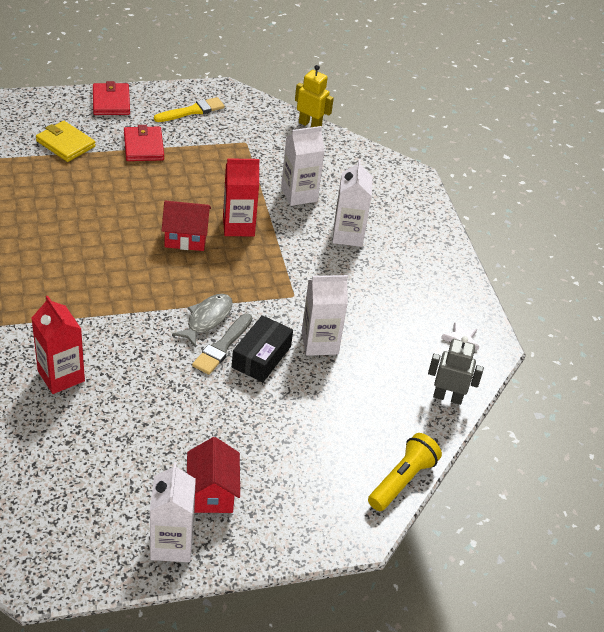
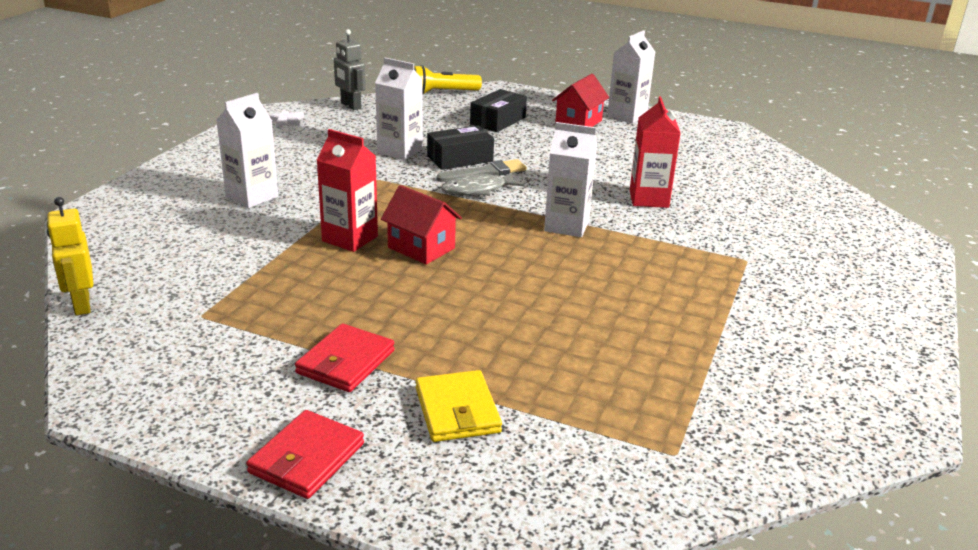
camera: 140 degrees left, 15 degrees down
(192, 111) = (203, 388): yellow brush -> none
(291, 447) = (498, 121): none -> black box
(299, 194) = (238, 241): white carton -> white carton (566, 226)

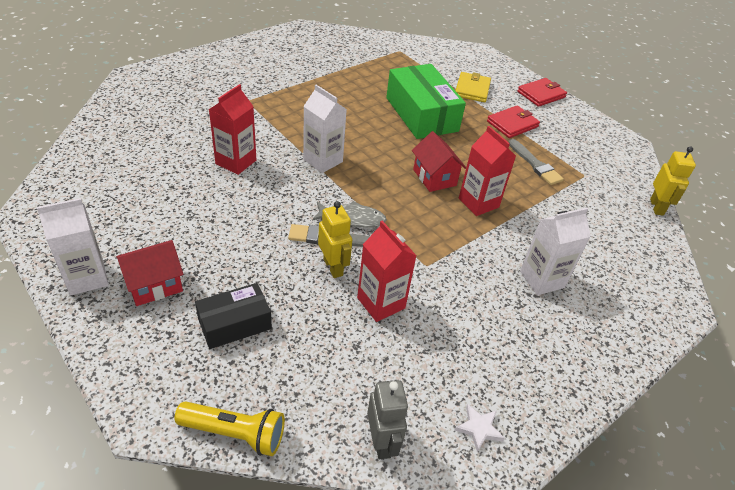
camera: 155 degrees left, 15 degrees up
(286, 306) = (535, 164): none -> grey brush
(400, 151) = (381, 303): white carton -> red carton
(460, 159) = (333, 267): black box -> yellow robot
(506, 324) = (421, 114): none -> green box

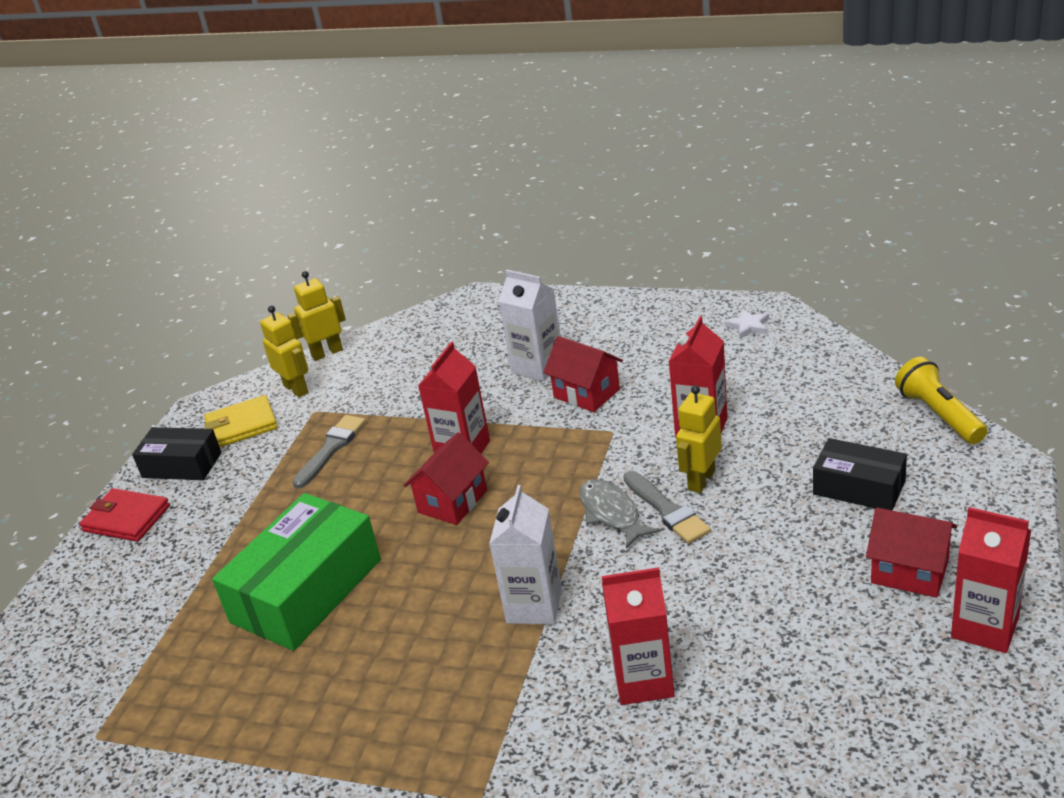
camera: 115 degrees left, 10 degrees down
(87, 278) = (985, 627): white carton -> red carton
(382, 442) = (829, 355): grey robot -> none
(472, 89) = (174, 584): yellow wallet -> yellow wallet (242, 425)
(482, 280) = (586, 393): none -> red house
(512, 124) = (246, 505): red wallet -> none
(573, 120) = (182, 465): none -> black box
(619, 179) = (296, 389): none -> yellow robot

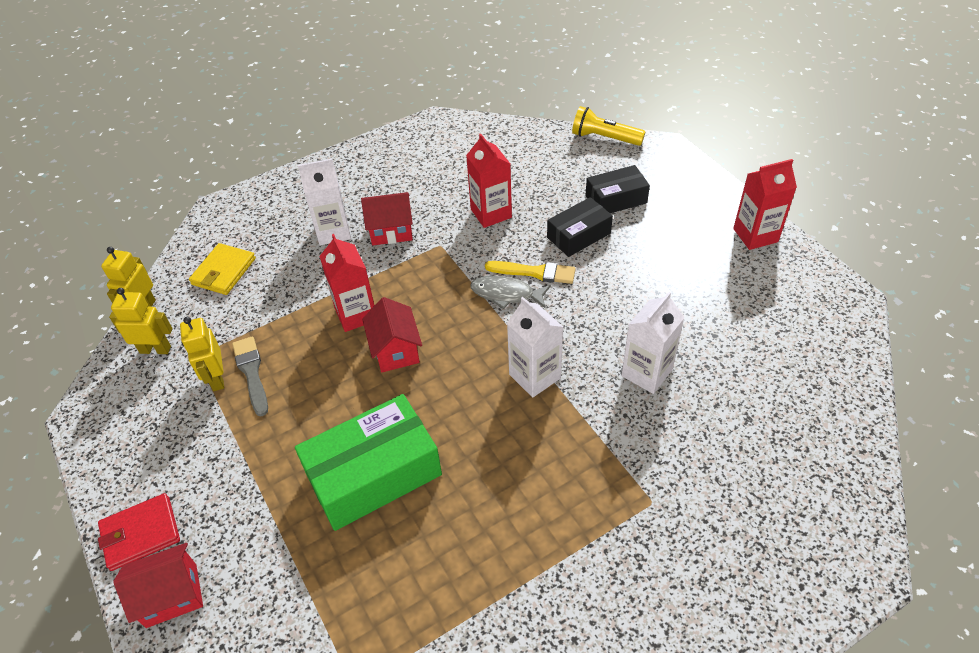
camera: 50 degrees left, 15 degrees up
(182, 465) = (132, 464): black box -> black box (579, 235)
(242, 425) = (145, 403): yellow wallet -> yellow wallet (224, 271)
(306, 591) = (373, 474): green box -> green box turned 75 degrees clockwise
(643, 680) = (646, 373): red carton -> white carton
(666, 510) = (534, 272): grey brush -> yellow brush
(701, 480) = (531, 244): yellow robot -> yellow robot (217, 378)
(748, 326) = (438, 137): white star -> none
(909, 572) = (693, 229): red house -> red house (171, 595)

